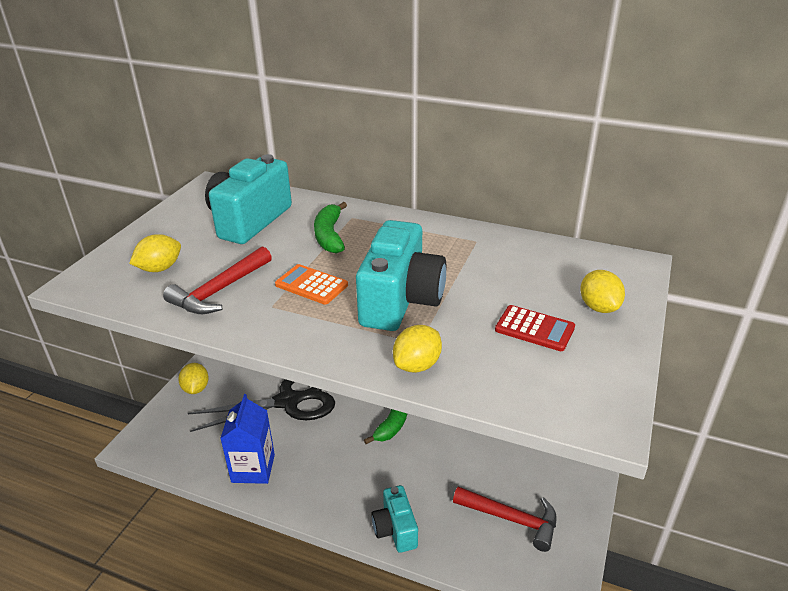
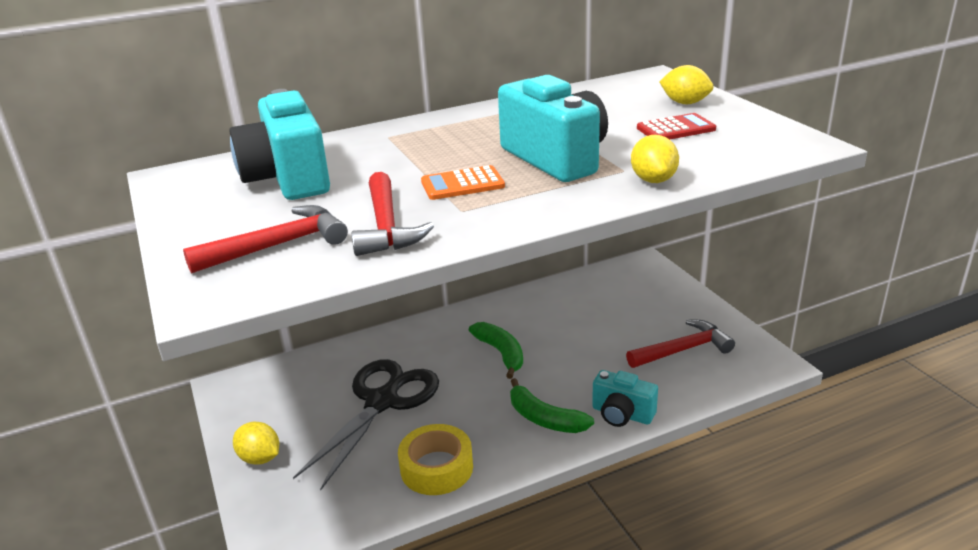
camera: 45 degrees left, 5 degrees down
(160, 268) = (278, 246): yellow lemon -> red hammer
(253, 468) = (436, 468): blue carton -> yellow tape
(329, 235) = (397, 153): green banana -> green banana (544, 418)

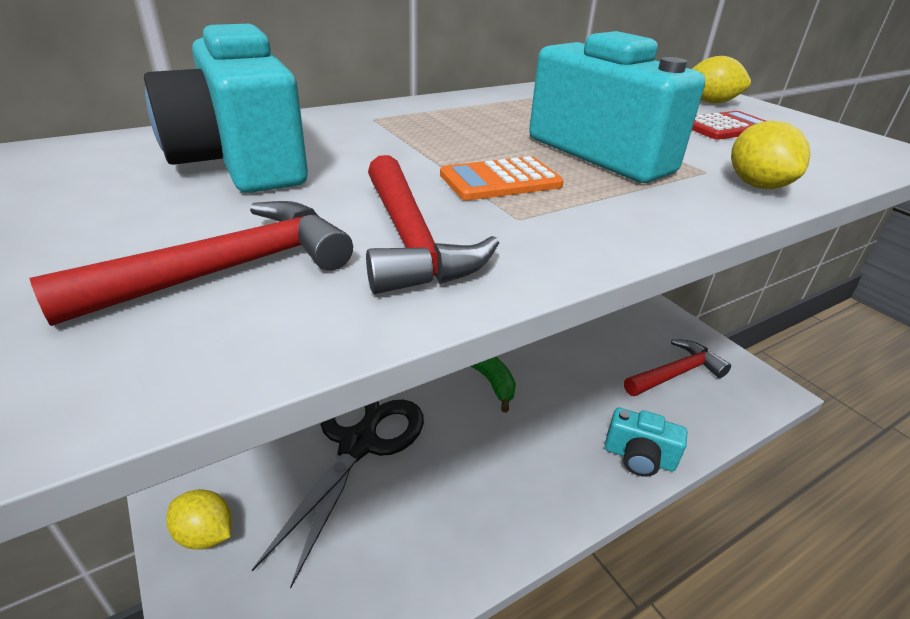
camera: 10 degrees left, 5 degrees up
(436, 468) = (439, 543): yellow tape -> none
(544, 418) = (554, 465): green banana -> none

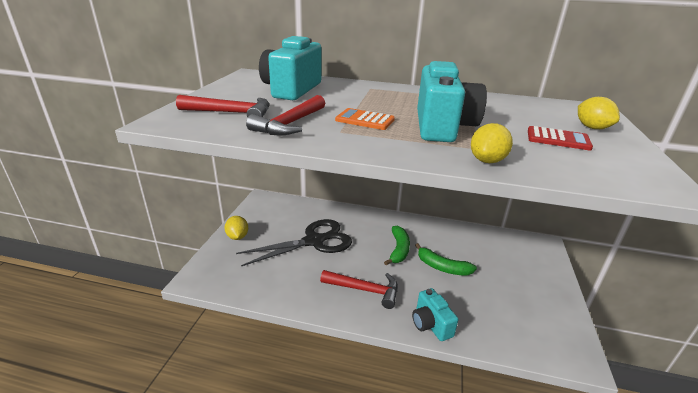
camera: 45 degrees right, 5 degrees down
(558, 369) = (442, 267): none -> green banana
(676, 373) = (515, 309): red hammer -> red hammer (365, 290)

